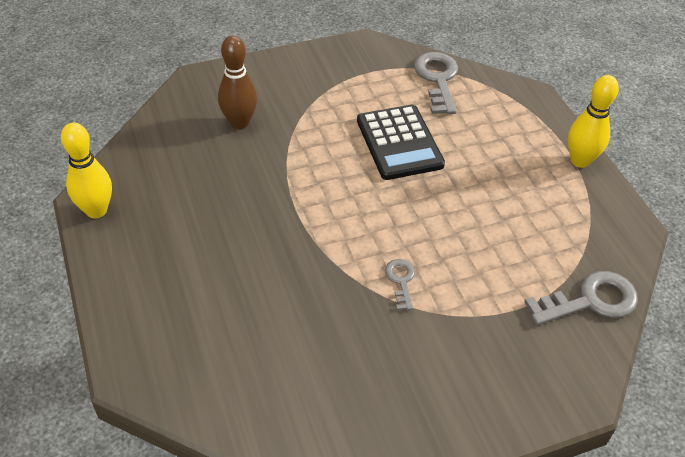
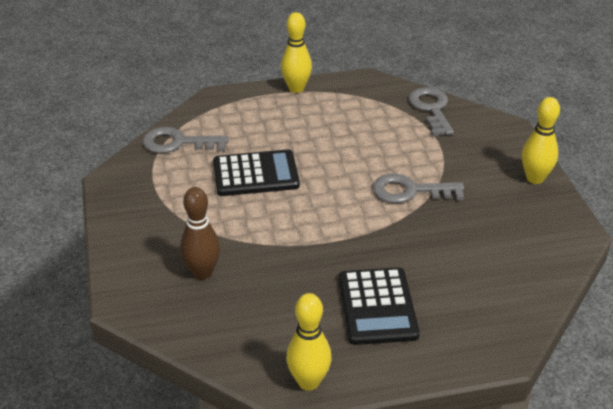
camera: 80 degrees left, 10 degrees down
(198, 257) = (377, 306): none -> black calculator
(400, 281) = (410, 191): grey key -> grey key, size x1.84
(463, 425) = (535, 178): none -> yellow bowling pin

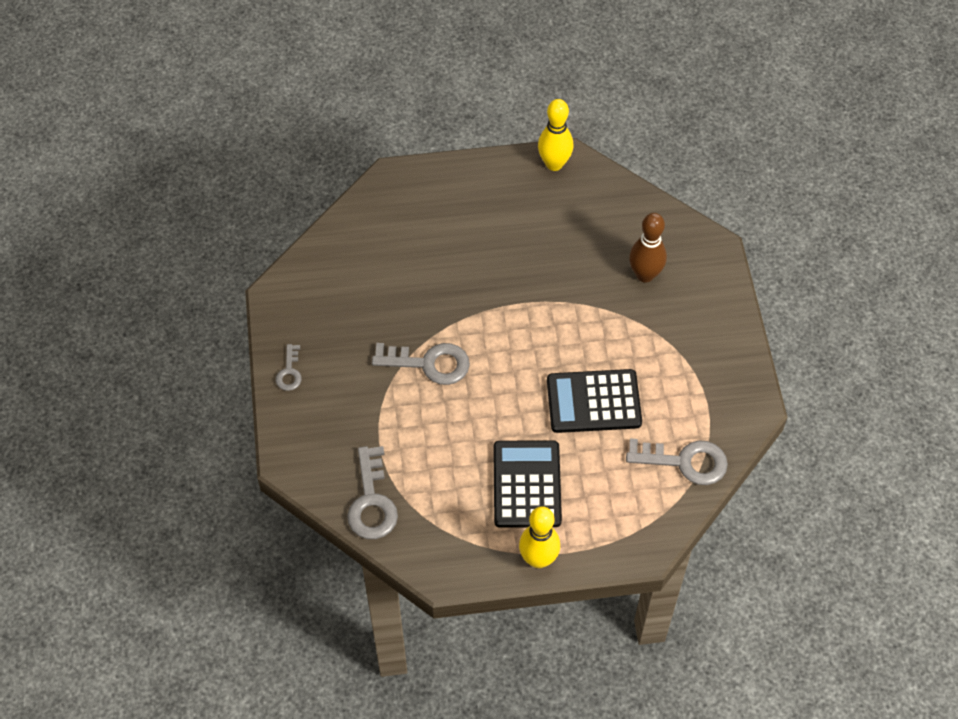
camera: 175 degrees left, 20 degrees up
(377, 306) = (488, 227): black calculator -> black calculator (527, 484)
(535, 178) = (289, 372): yellow bowling pin -> grey key

